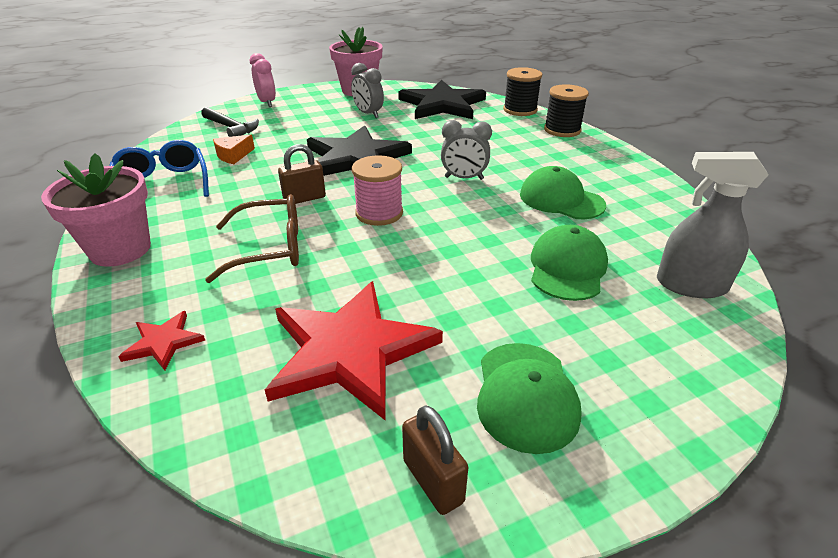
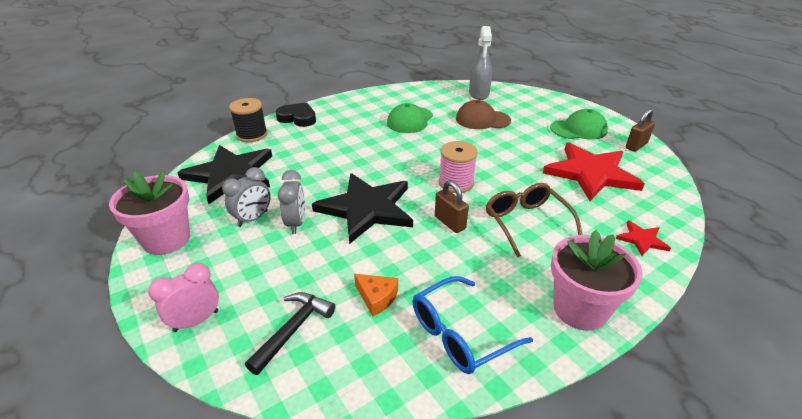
camera: 100 degrees left, 0 degrees up
(464, 178) = (391, 153): grey clock -> grey clock (296, 223)
(562, 130) = (298, 118): black spool -> black heart
(567, 268) = (482, 119): green cap -> brown cap

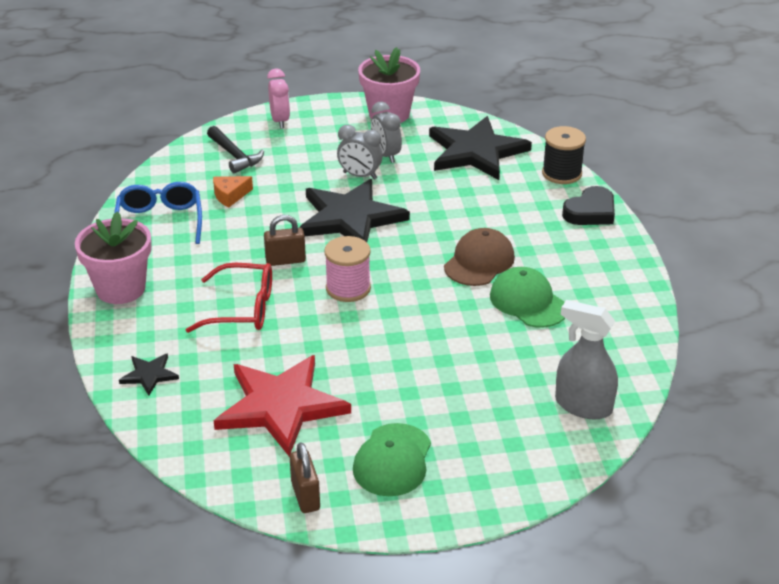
camera: 115 degrees right, 0 degrees up
(482, 119) = (487, 371): brown cap -> brown cap (479, 262)
(526, 223) = (242, 309): brown glasses -> red glasses
(642, 240) = (149, 375): red star -> black star

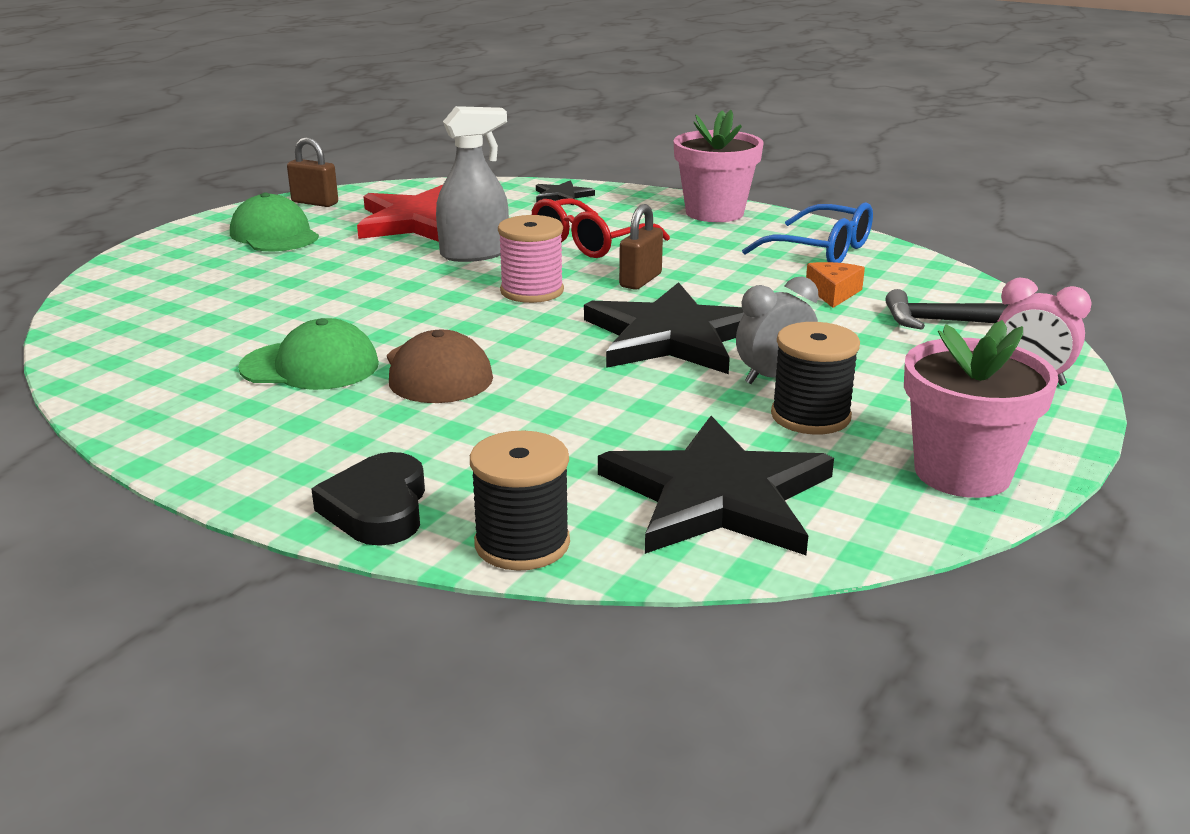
camera: 130 degrees right, 10 degrees down
(386, 155) = (810, 416): grey clock -> black spool
(583, 405) = (125, 322): grey spray bottle -> grey spray bottle (475, 254)

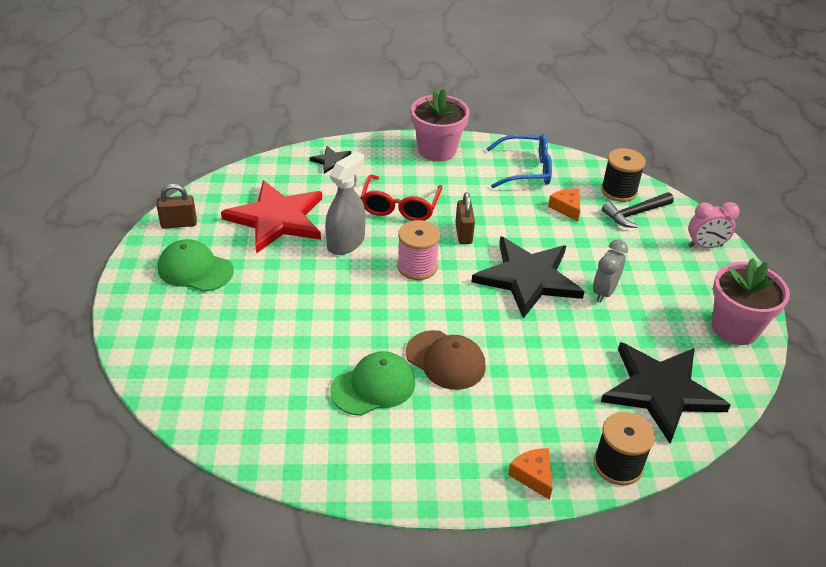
camera: 35 degrees left, 15 degrees up
(377, 508) = (533, 476): black heart -> orange cheese
(810, 416) = (645, 315): black spool -> black spool (619, 191)

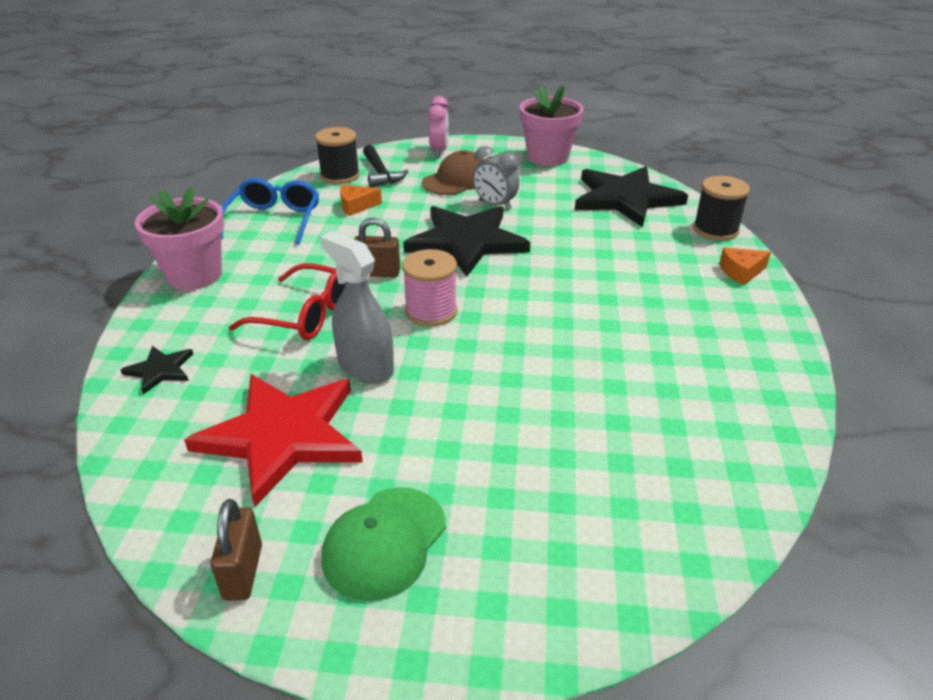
camera: 80 degrees left, 5 degrees down
(373, 386) = (639, 360): green cap -> none
(445, 360) = (593, 306): brown cap -> brown cap (457, 180)

